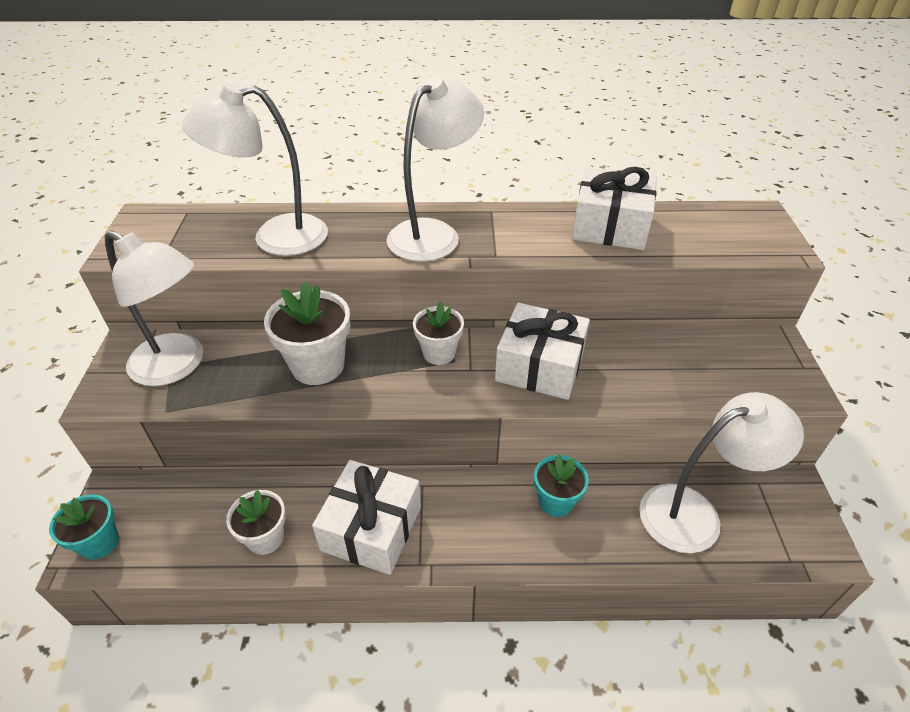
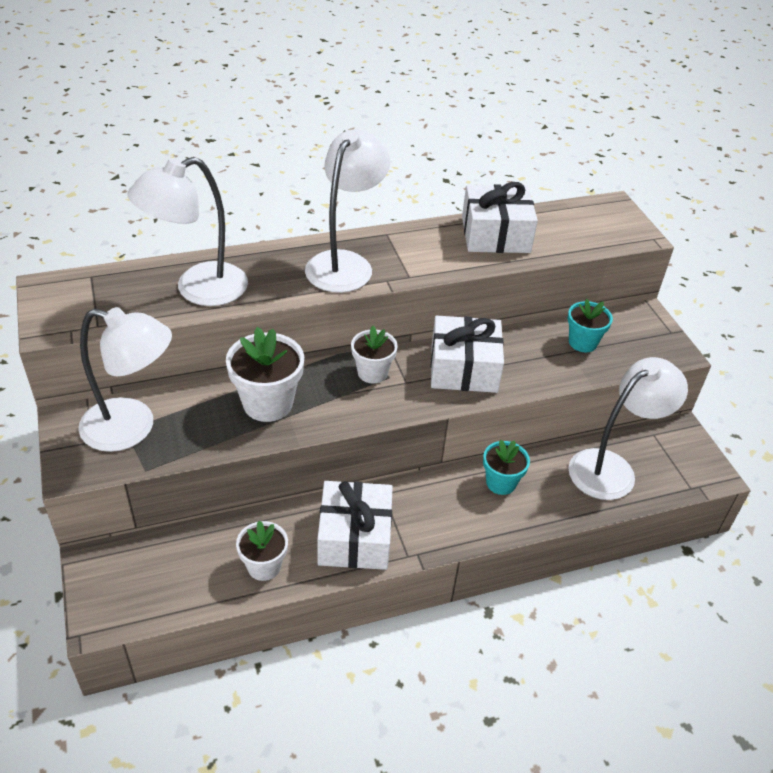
camera: 20 degrees left, 0 degrees up
(99, 543) = (108, 606): turquoise flower pot -> turquoise flower pot (582, 342)

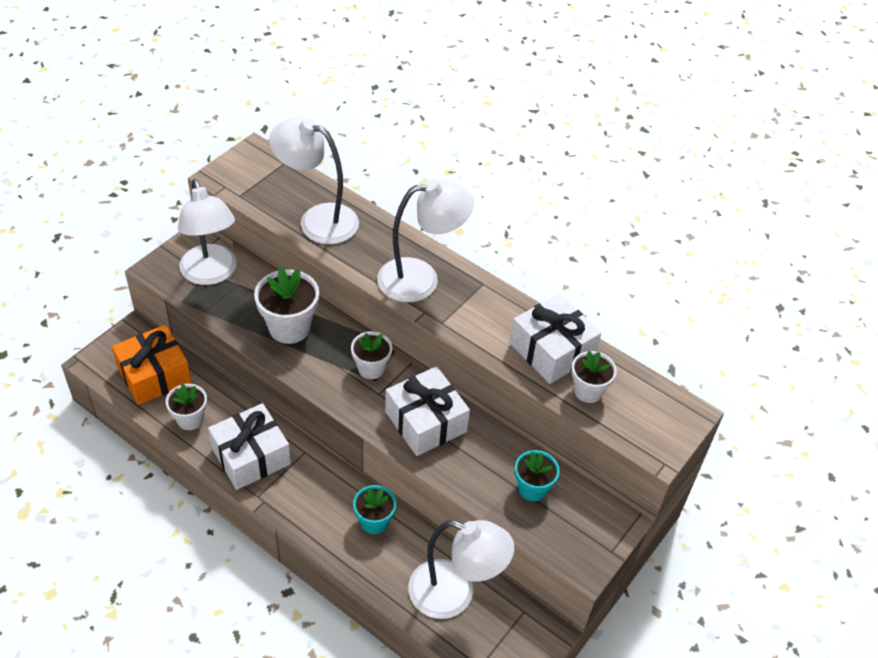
camera: 55 degrees right, 5 degrees up
(174, 570) = (154, 375): none -> orange gift
(554, 238) = (588, 391): none -> white flower pot

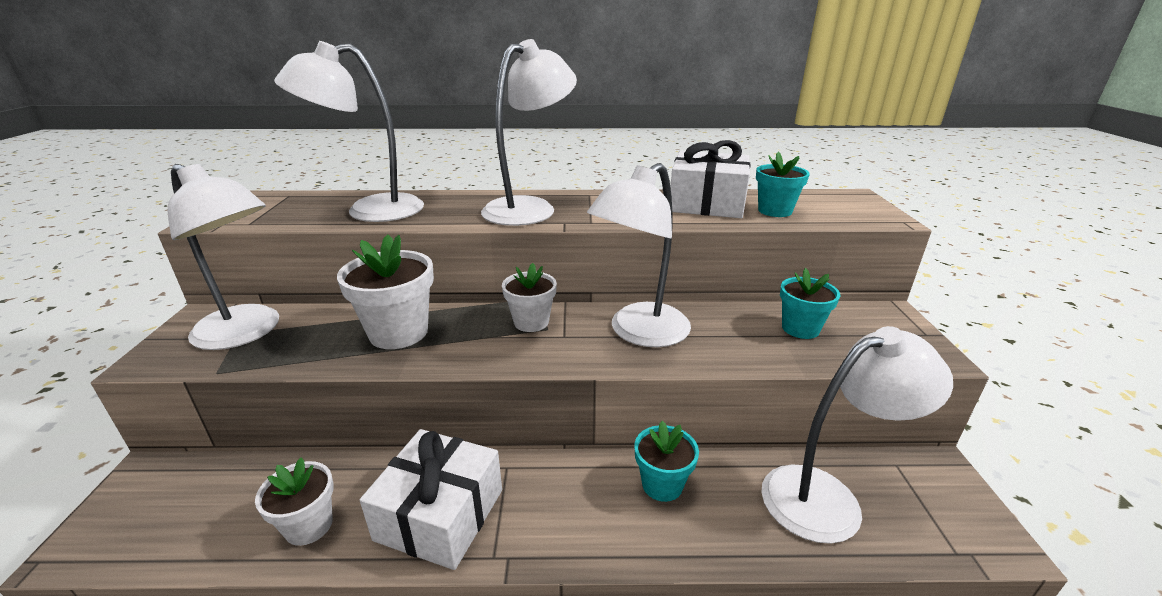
camera: 35 degrees left, 20 degrees down
(154, 375) = (209, 505): orange gift -> none
(426, 421) = (639, 333): white gift -> white lamp
(588, 391) = (774, 211): white flower pot -> turquoise flower pot

